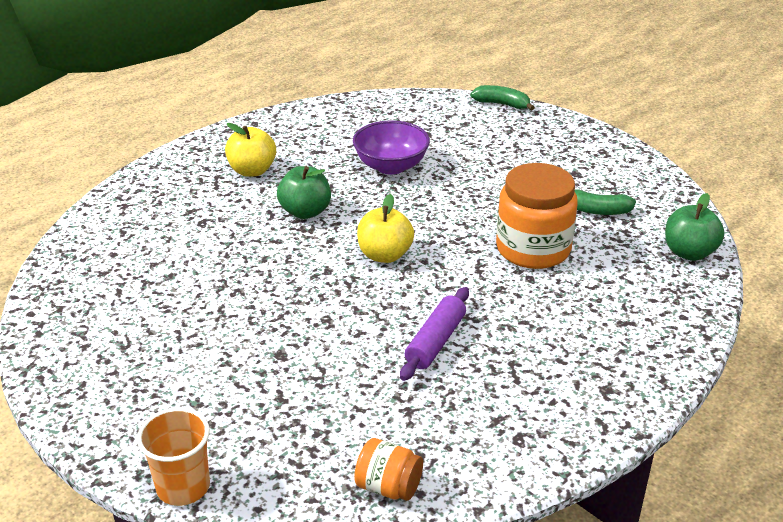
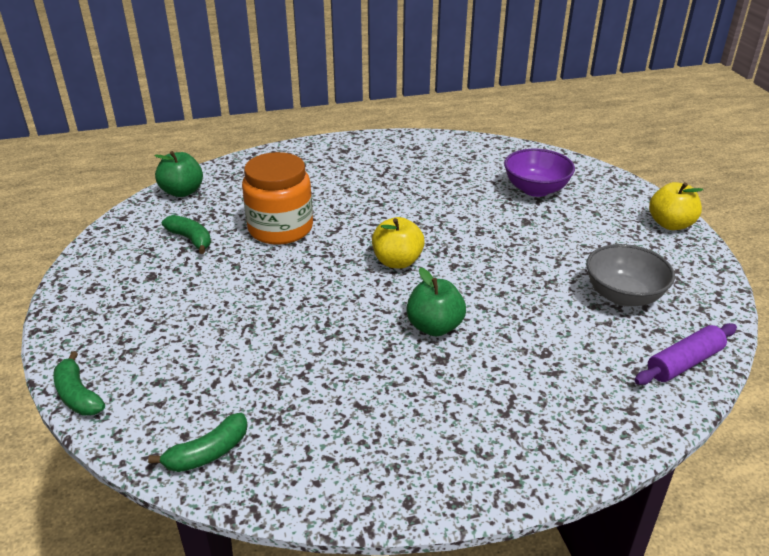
camera: 150 degrees left, 0 degrees up
(142, 295) = (623, 295): none -> grey bowl
(183, 487) = (614, 179): orange cup -> none
(252, 171) = (459, 405): yellow apple -> yellow apple (670, 224)
(388, 487) = (500, 150): orange jar -> none
(389, 107) = (208, 453): none -> green banana
(391, 166) = (304, 350): purple bowl -> purple bowl (536, 189)
(435, 342) = (416, 197): purple rolling pin -> purple rolling pin (684, 363)

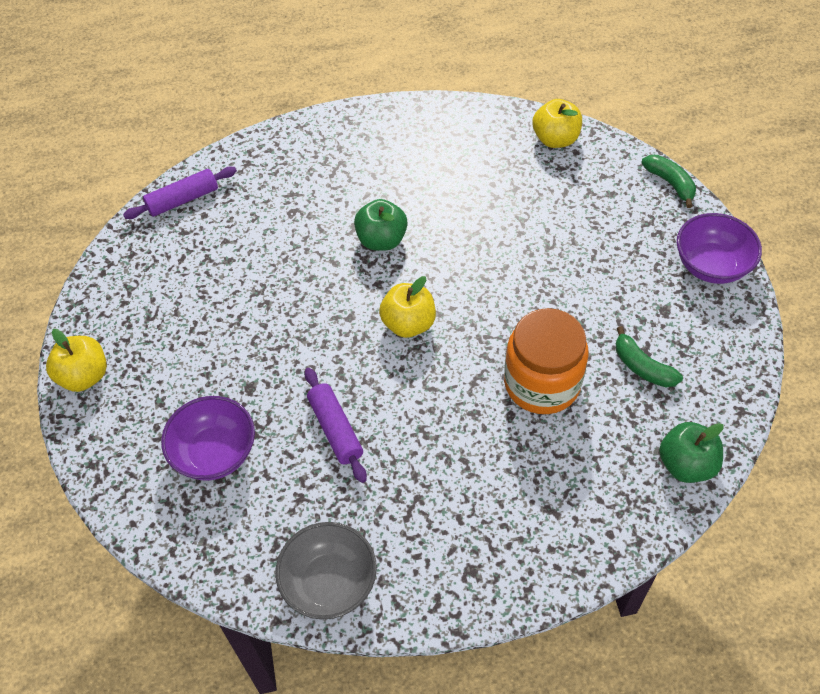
camera: 175 degrees left, 20 degrees up
(82, 312) = (711, 265): none -> purple bowl
(208, 453) = (555, 139): green banana -> yellow apple
(448, 202) = (335, 429): none -> purple rolling pin
(623, 295) = (195, 271): grey bowl -> grey bowl (329, 583)

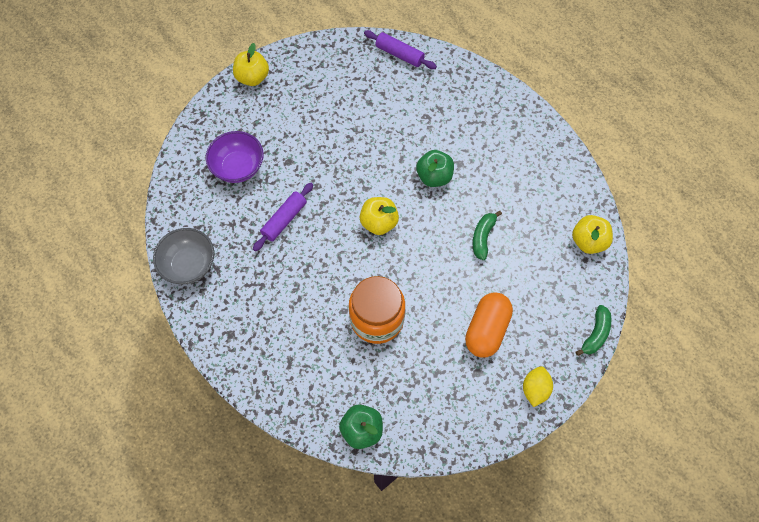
camera: 60 degrees right, 10 degrees up
(615, 278) = (486, 330): none -> orange capsule
(642, 367) = (422, 375): green banana -> green banana (483, 237)
(711, 265) = (535, 389): purple bowl -> yellow lemon

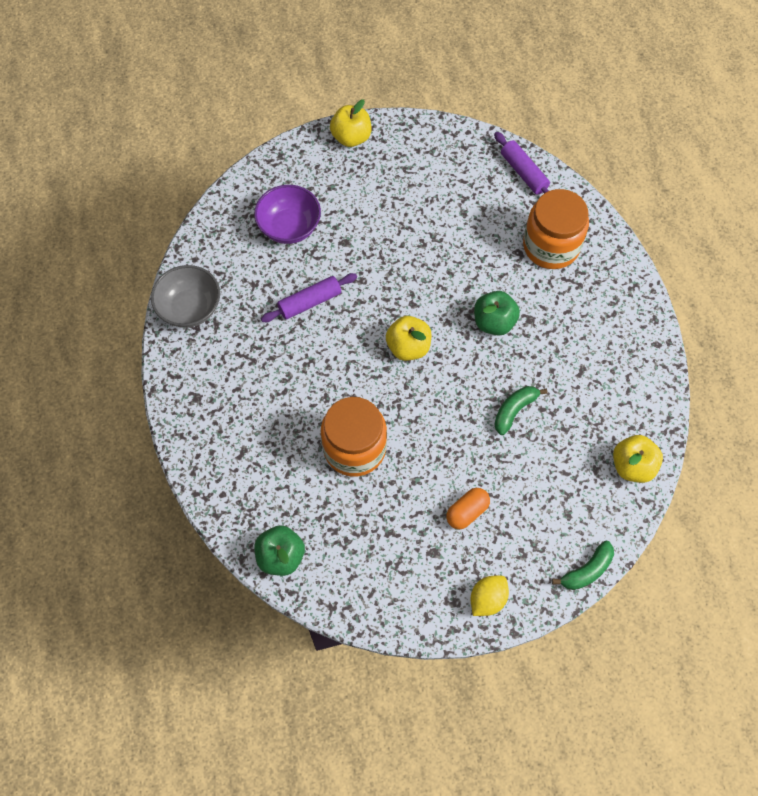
camera: 25 degrees right, 0 degrees up
(447, 102) = (551, 246): none -> orange jar
(486, 330) = (467, 512): orange capsule -> orange capsule, size x0.62

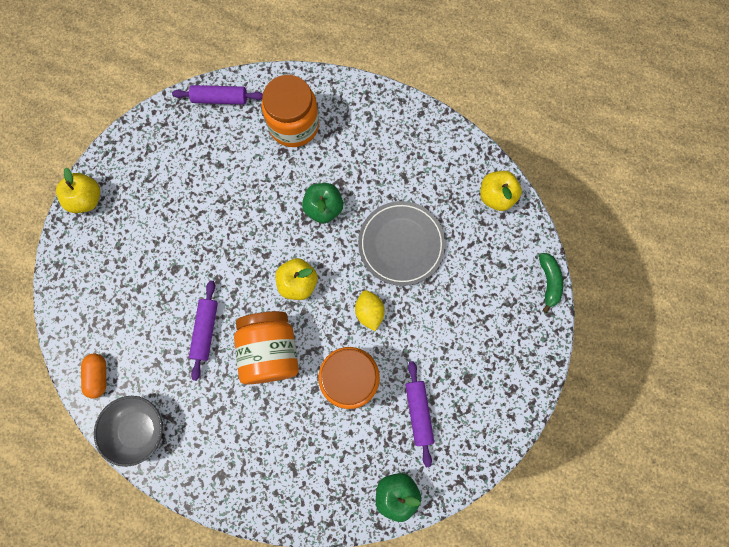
camera: 55 degrees left, 10 degrees up
(289, 227) = (128, 302): purple bowl -> none
(330, 365) = (270, 351): none -> orange jar
(368, 528) = (418, 413): none -> purple rolling pin
(467, 512) = (453, 332): orange capsule -> orange capsule (98, 376)
(487, 599) = (525, 364): yellow lemon -> yellow lemon (369, 312)
(514, 410) = (401, 244): green banana -> grey plate

